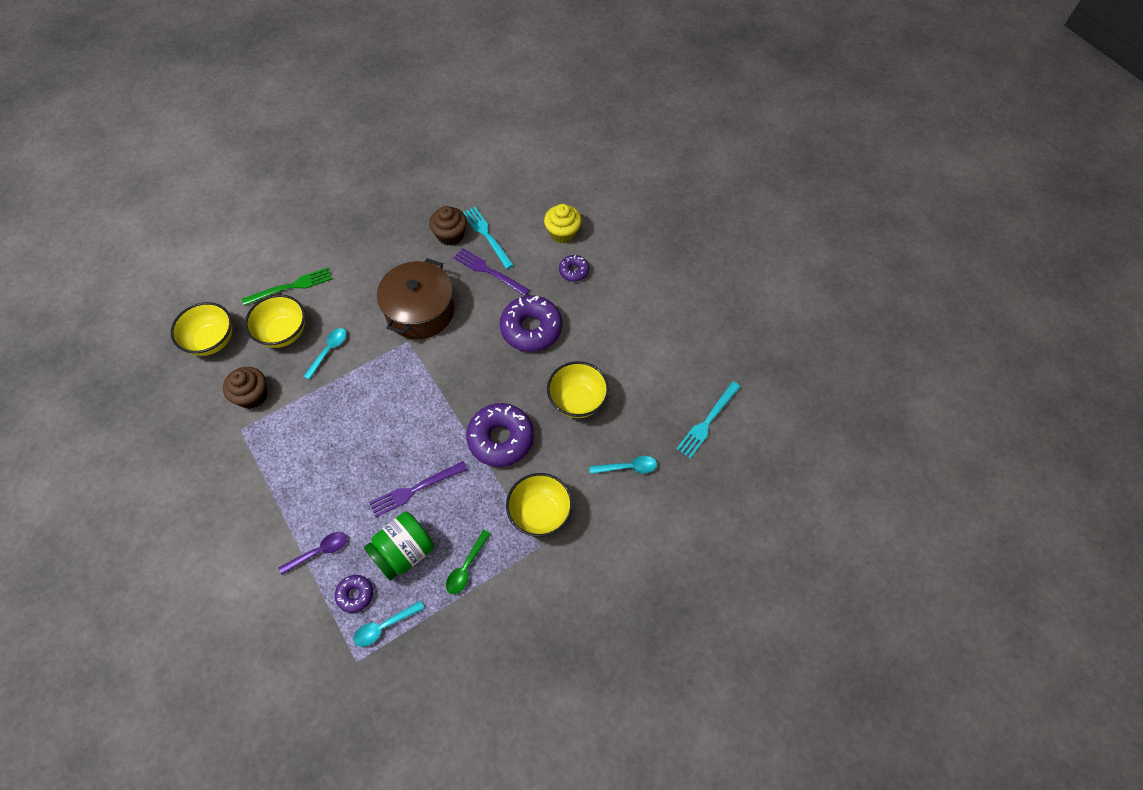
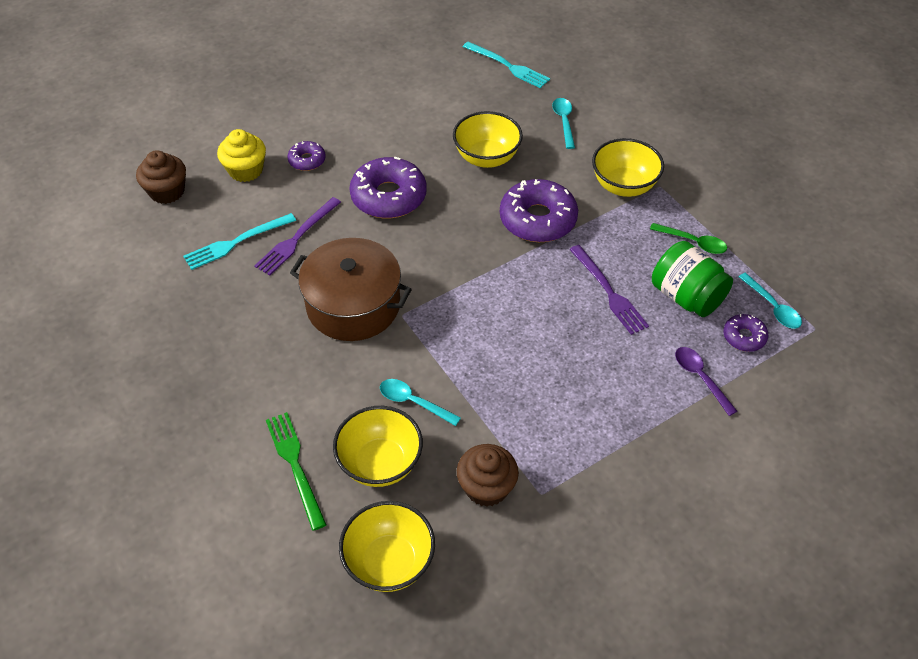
camera: 90 degrees left, 10 degrees down
(450, 235) = (229, 280): brown cupcake -> brown cupcake (167, 191)

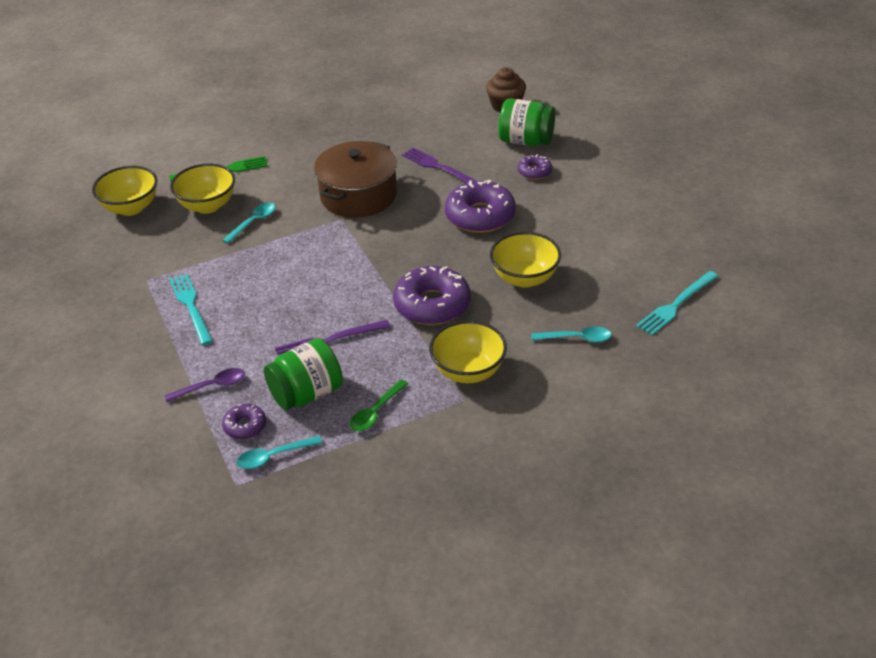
camera: 100 degrees right, 10 degrees down
(236, 242) = (441, 139): turquoise fork -> turquoise fork (191, 306)
(246, 170) = (526, 141): yellow cupcake -> green jar
(486, 487) = (165, 253): brown cupcake -> none

